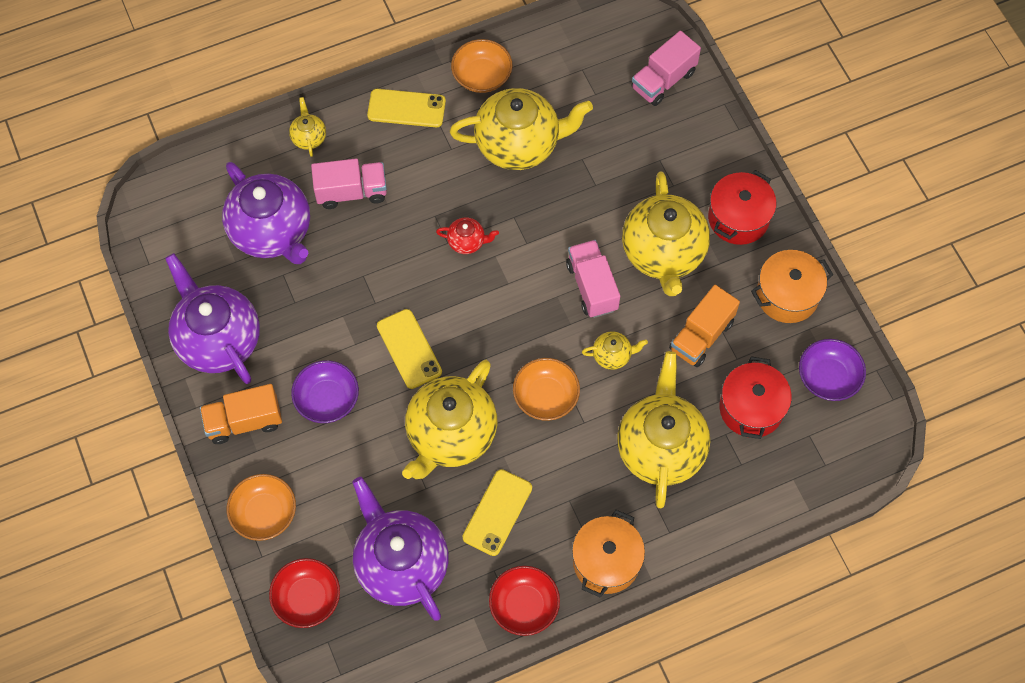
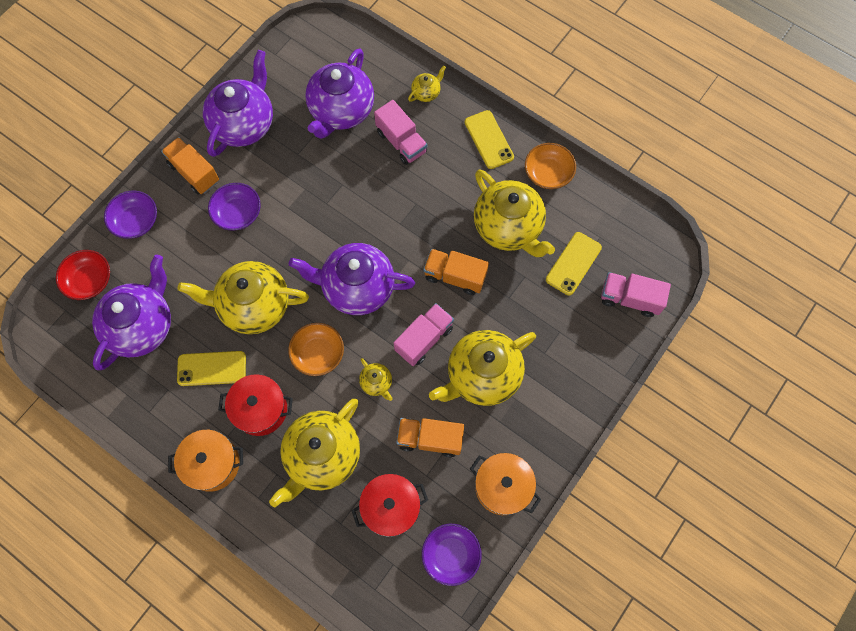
camera: 60 degrees right, 5 degrees up
(264, 513) = (136, 221): orange bowl -> purple bowl
(409, 349) = (303, 243): yellow phone -> yellow phone (573, 263)
(467, 242) = (408, 236): red teapot -> none
(494, 321) = (357, 287): none -> purple teapot
(524, 605) = (151, 424): red bowl -> none
(541, 222) = (455, 276): none -> orange truck
(660, 447) = (322, 456): yellow teapot -> yellow teapot turned 150 degrees clockwise
(738, 218) = (546, 415): red pot -> red pot (260, 409)

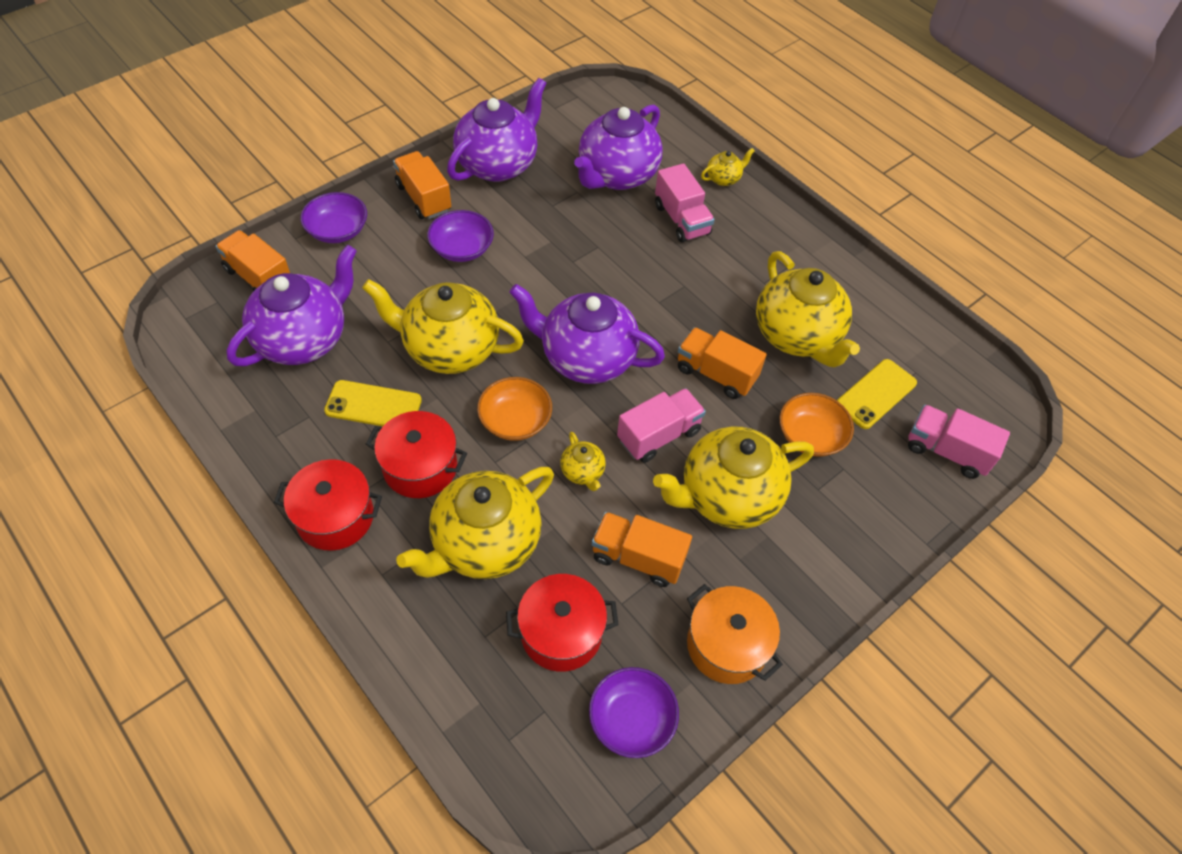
camera: 10 degrees right, 15 degrees down
(89, 280) = (259, 277): red bowl -> orange truck
(212, 464) = (335, 517): orange pot -> red pot
(488, 140) = (790, 240): yellow phone -> none
(548, 173) = (859, 289): orange bowl -> orange bowl (810, 436)

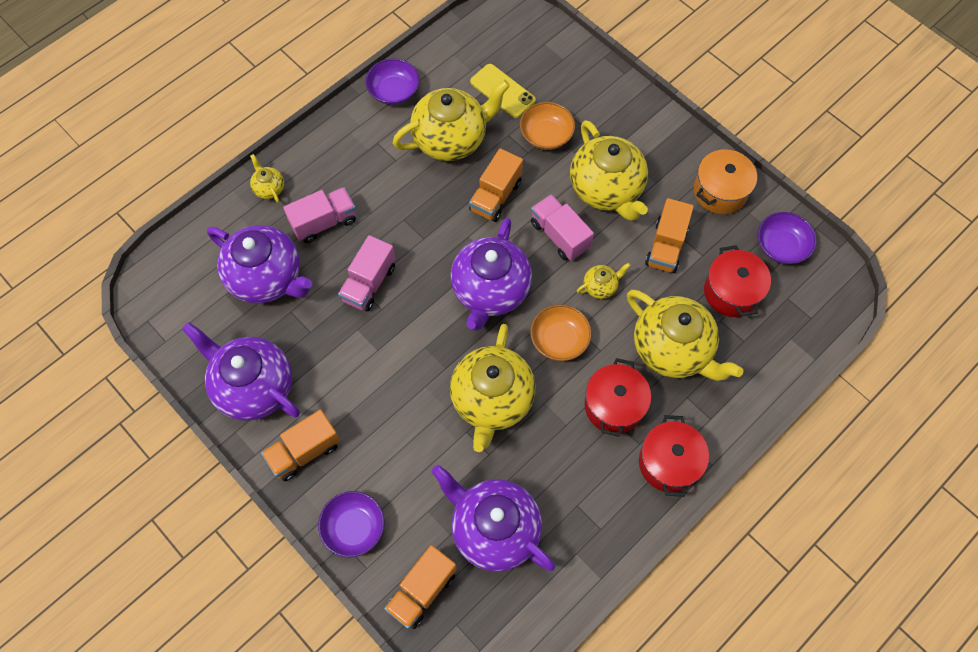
camera: 90 degrees left, 10 degrees up
(373, 405) = (559, 453): yellow phone -> none
(462, 248) = (371, 406): purple bowl -> purple bowl (394, 91)
(946, 451) = (548, 53): pink truck -> pink truck (369, 283)

